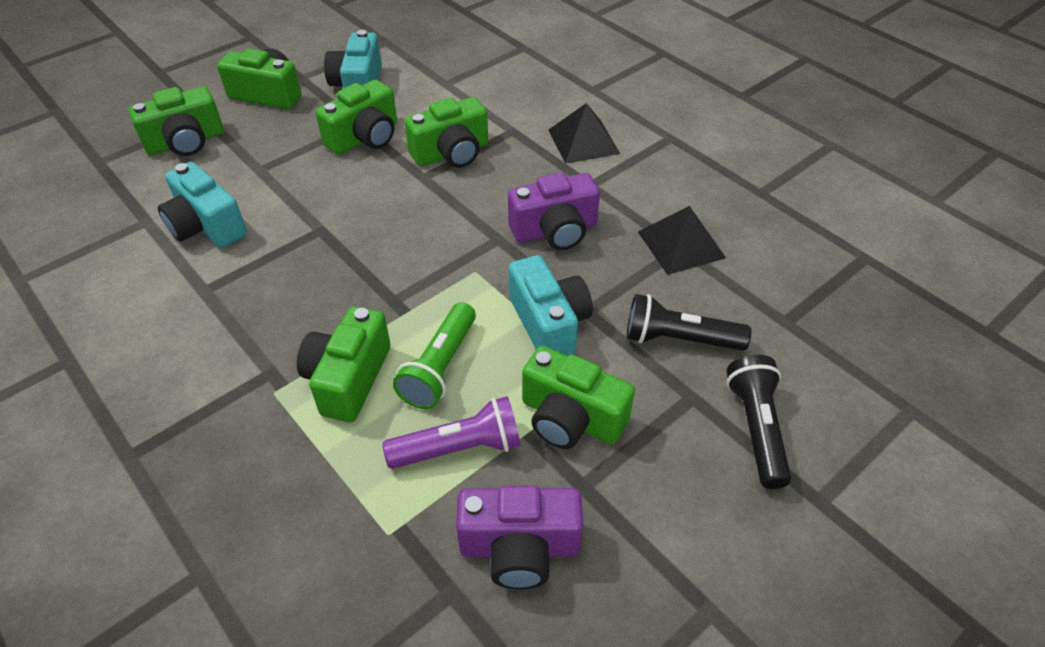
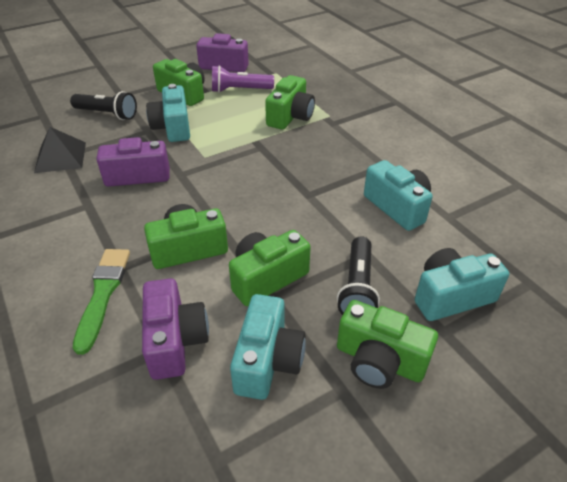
camera: 170 degrees left, 5 degrees down
(186, 142) = (451, 296): green camera -> turquoise camera
(436, 89) = (175, 340): none -> purple camera
(439, 367) = (241, 116): green flashlight -> none
(515, 110) = (103, 294): none -> green brush
(583, 141) = (63, 246): black pyramid -> none
(756, 428) = (102, 83): black flashlight -> black flashlight (357, 287)

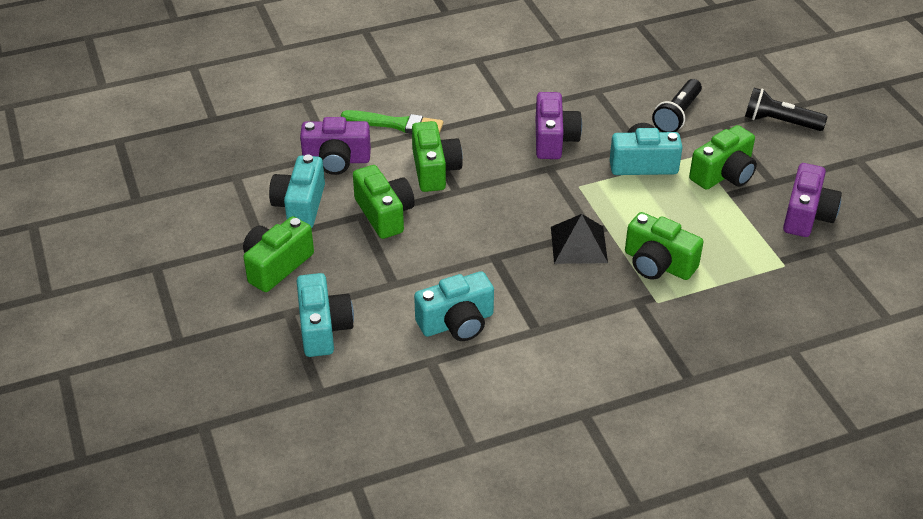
camera: 100 degrees right, 0 degrees up
(60, 157) = (594, 89): black pyramid -> black pyramid (578, 244)
(240, 90) = (732, 224): purple flashlight -> none
(267, 360) = (300, 205): turquoise camera -> turquoise camera turned 75 degrees clockwise
(357, 287) = (354, 268): black flashlight -> black flashlight (780, 122)

